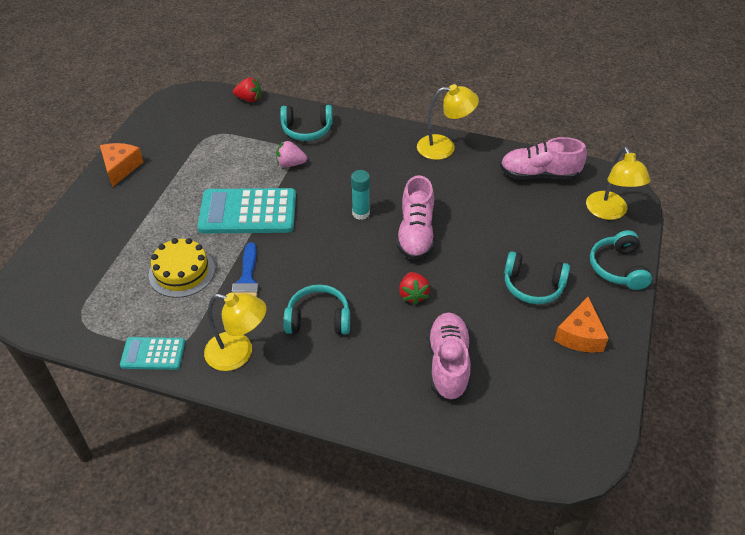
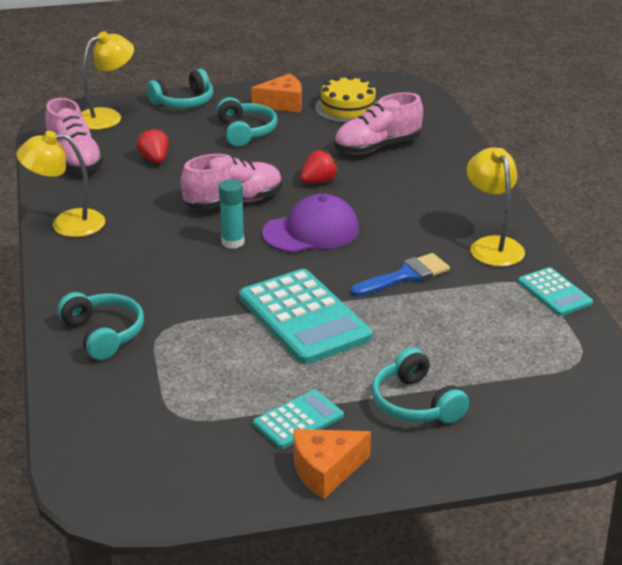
camera: 120 degrees left, 15 degrees down
(164, 173) = (298, 420): none -> turquoise calculator
(182, 272) = (441, 323): yellow cake -> yellow cake (348, 108)
(249, 99) = (63, 418): red strawberry -> red strawberry (154, 159)
(290, 164) = (187, 320): pink strawberry -> none
(318, 319) = (403, 219): turquoise headphones -> turquoise headphones (415, 403)
(343, 258) = (311, 231): none -> purple cap
(444, 147) = (67, 224): yellow lamp -> yellow lamp turned 60 degrees counterclockwise

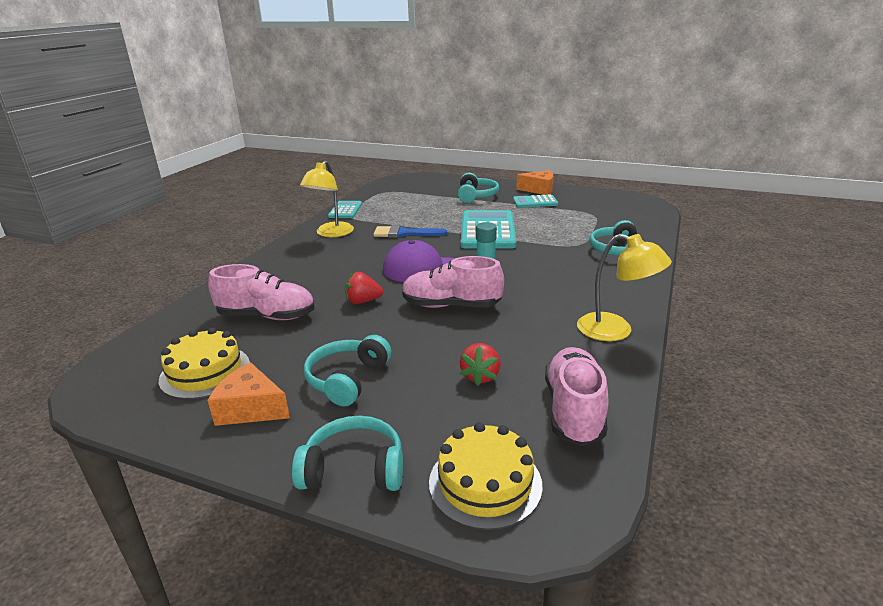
camera: 145 degrees left, 5 degrees down
(107, 117) = (485, 483): yellow lamp -> yellow cake

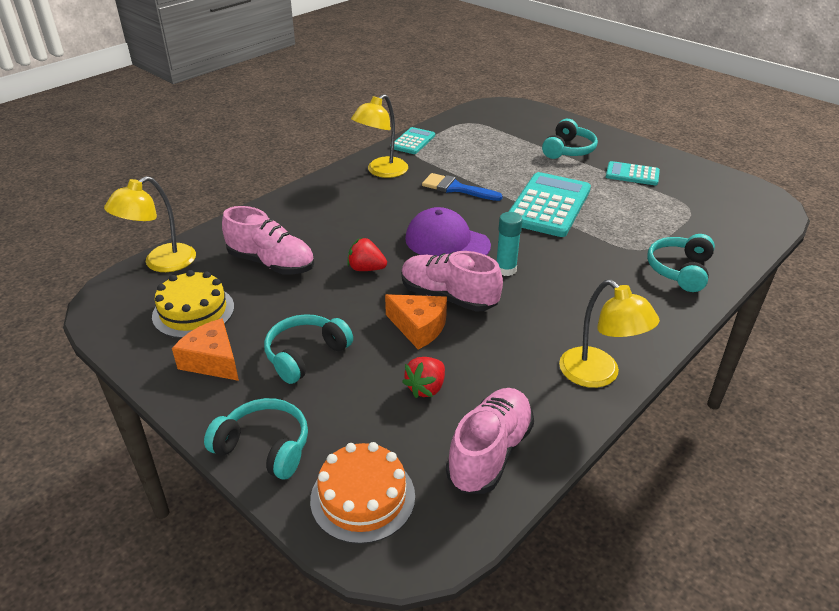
camera: 20 degrees right, 10 degrees up
(146, 340) = (161, 263): none -> yellow lamp
(485, 483) = (362, 497): yellow cake -> orange cake
(539, 190) = (650, 156): orange cheese -> orange cheese (419, 327)

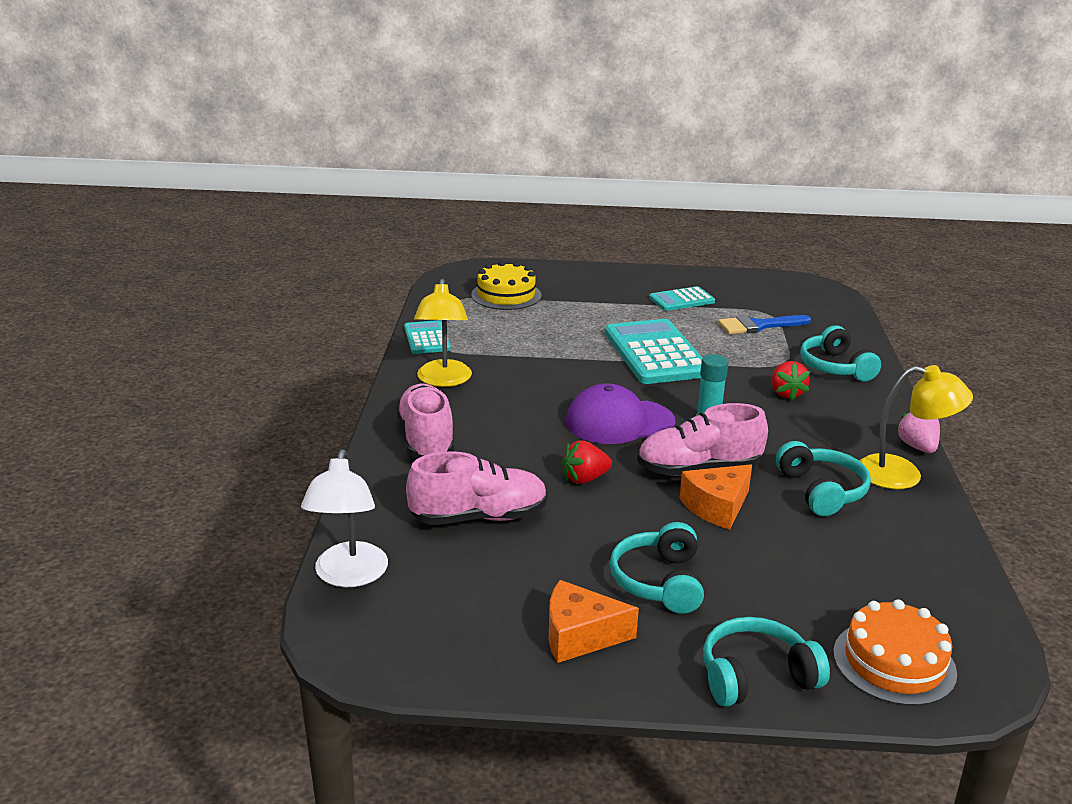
camera: 40 degrees left, 10 degrees down
(161, 263) = (348, 576): yellow lamp -> white lamp
(193, 311) = (476, 603): yellow cake -> yellow cake (506, 295)
(419, 327) = (717, 507): orange cheese -> orange cheese turned 150 degrees clockwise
(426, 388) = (802, 552): red strawberry -> red strawberry (786, 393)
(456, 188) = (547, 369): blue brush -> blue brush (758, 326)
(490, 453) = (923, 573): pink shoe -> pink shoe (426, 440)
(568, 150) = (594, 296): turquoise headphones -> turquoise headphones (821, 491)
(648, 361) = (917, 447): none -> pink strawberry

